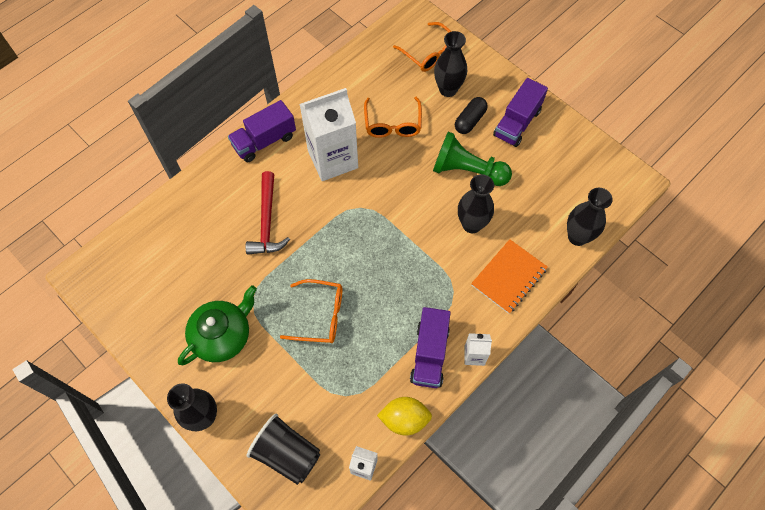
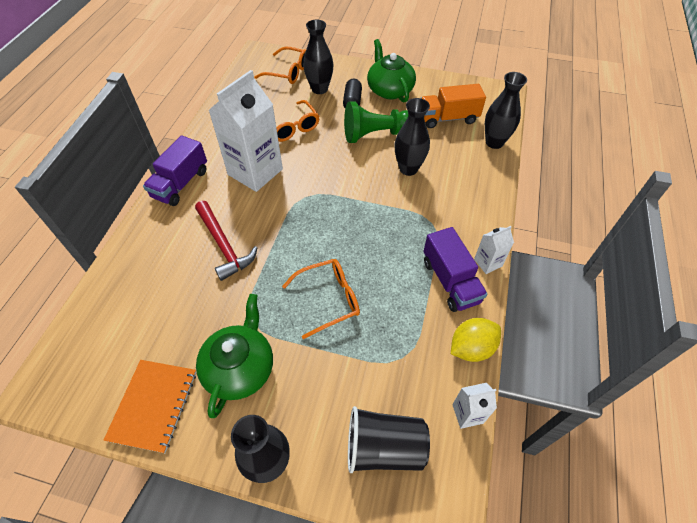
camera: 30 degrees left, 10 degrees down
(508, 277) = (467, 192): orange notebook -> orange notebook (153, 405)
(517, 123) = (389, 90): purple truck -> green teapot
(552, 186) = (448, 118): none -> orange truck

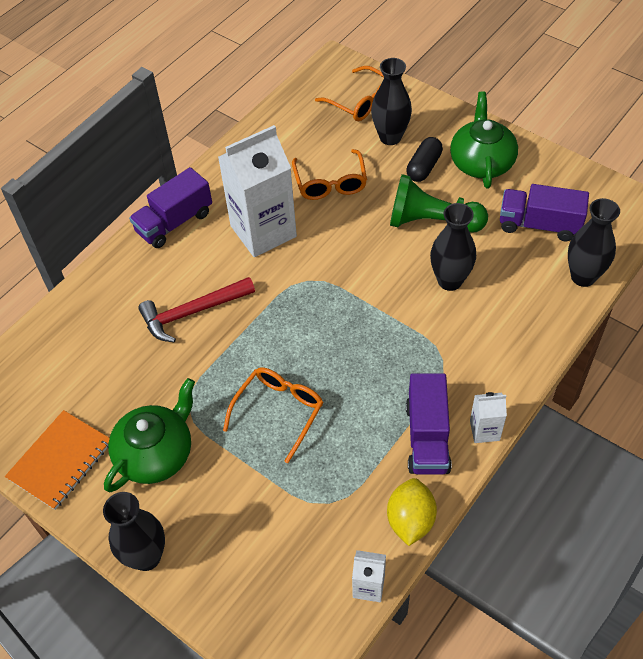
camera: 25 degrees right, 0 degrees up
(224, 245) = (192, 312): red hammer -> red hammer turned 75 degrees clockwise
(328, 299) = (279, 412): orange glasses -> orange glasses turned 60 degrees counterclockwise
(384, 447) = (264, 585): black cup -> none
(448, 118) = (539, 225): orange truck -> purple truck
(471, 348) = (410, 520): yellow lemon -> yellow lemon turned 75 degrees counterclockwise

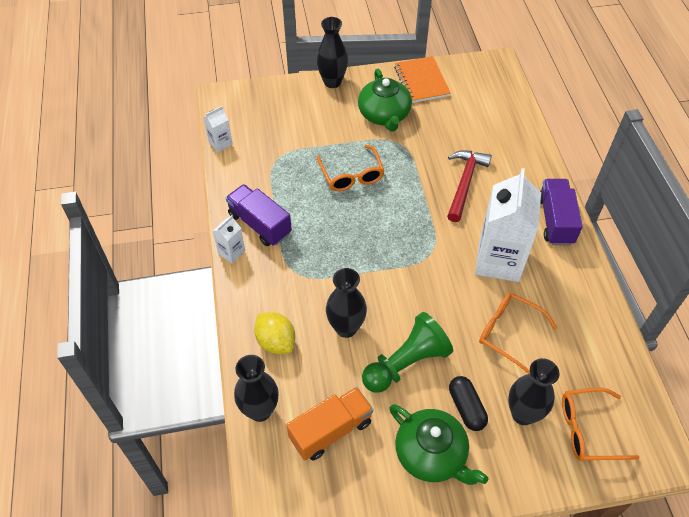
camera: 130 degrees right, 0 degrees up
(410, 520) = (228, 181): yellow lemon -> yellow lemon (276, 342)
(539, 225) = (331, 430): purple truck -> orange truck

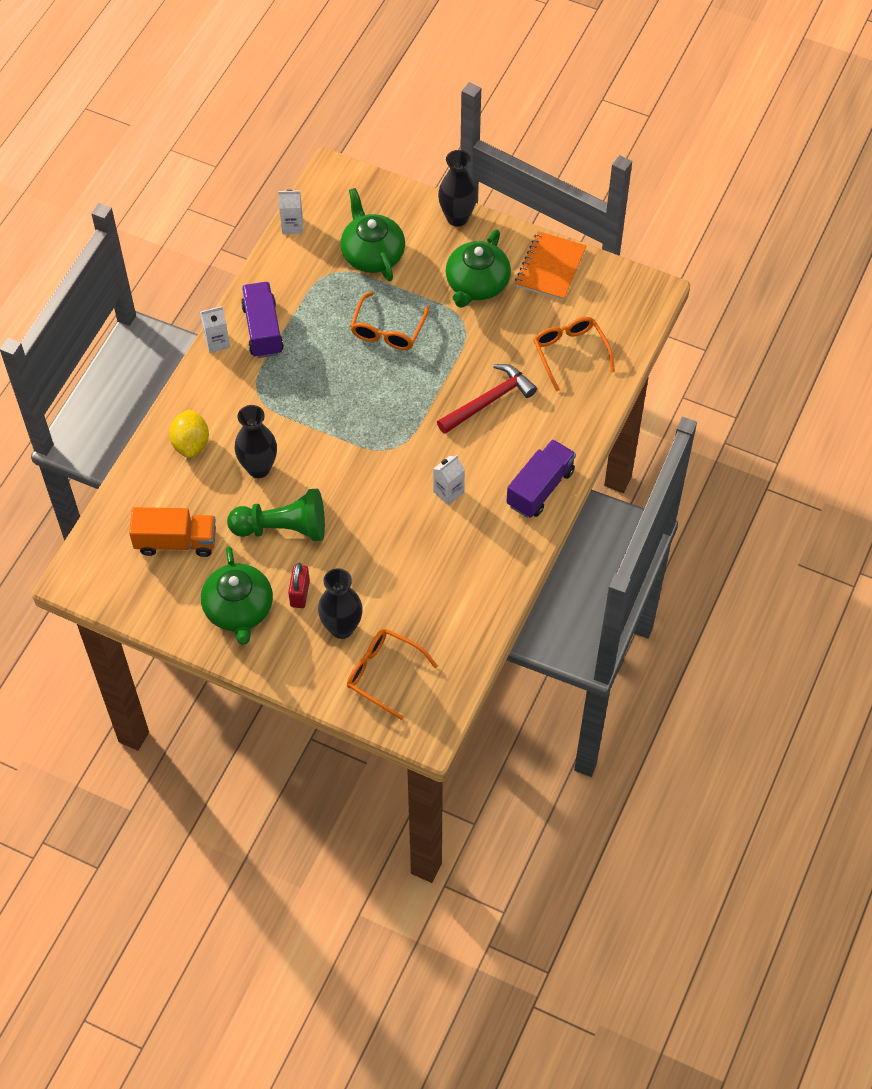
camera: 35 degrees right, 5 degrees up
(260, 410) = (134, 491): black vase -> none
(295, 132) = (372, 254): none -> green teapot
(466, 408) = (300, 593): black capsule -> red padlock
(499, 260) = (448, 492): white carton -> white carton, size x0.45
(509, 333) = (394, 558): orange glasses -> orange glasses (570, 353)

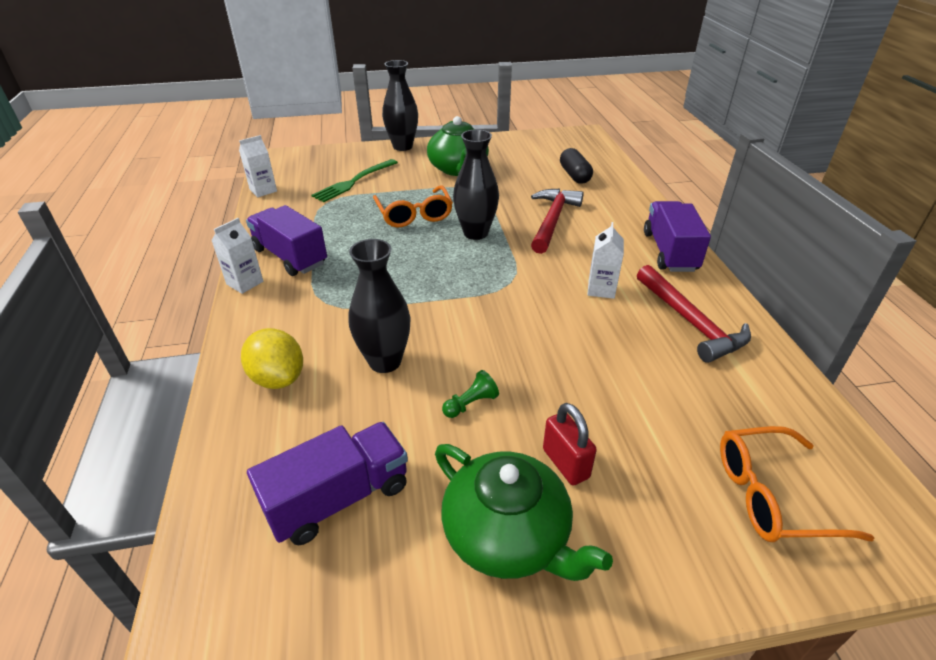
camera: 35 degrees left, 20 degrees down
(176, 541) = (338, 498): orange truck -> purple truck
(283, 528) = (471, 404): green pawn -> green pawn, size x0.41
(342, 628) = (659, 472): black vase -> black vase (475, 233)
(372, 254) = (353, 182): green teapot -> green fork
(475, 554) = (690, 322): none -> red hammer
(550, 267) = (501, 145): orange notebook -> none
(570, 353) = (574, 175): orange glasses -> black capsule

